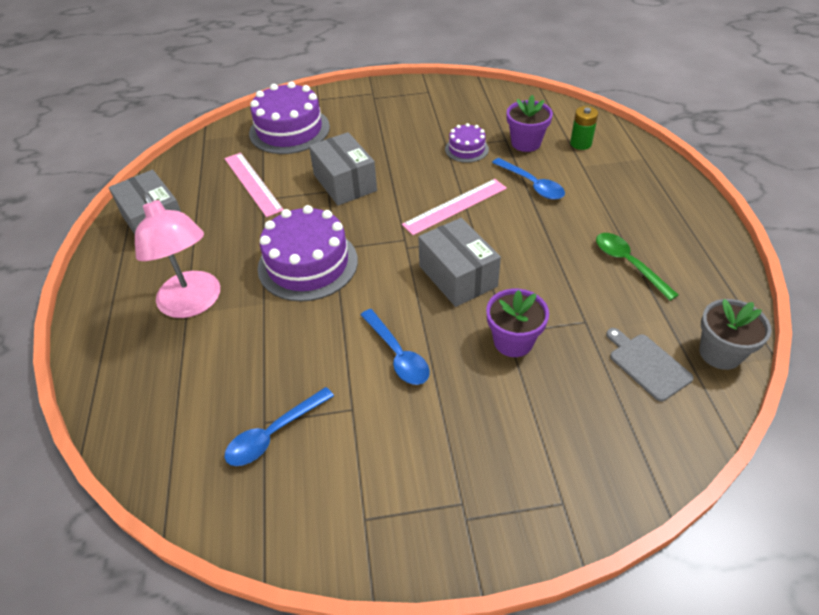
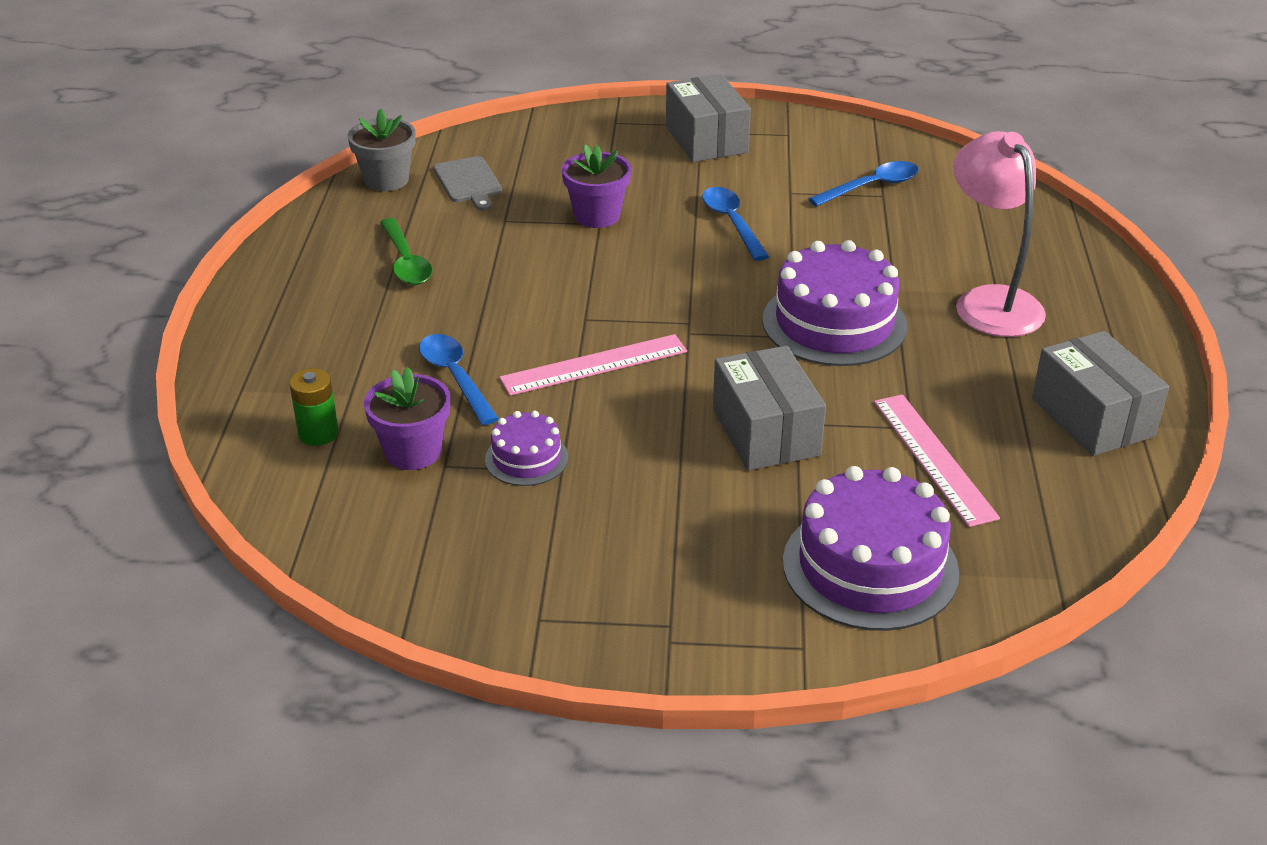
camera: 170 degrees left, 10 degrees down
(457, 276) = (631, 280): grey box -> grey box (706, 139)

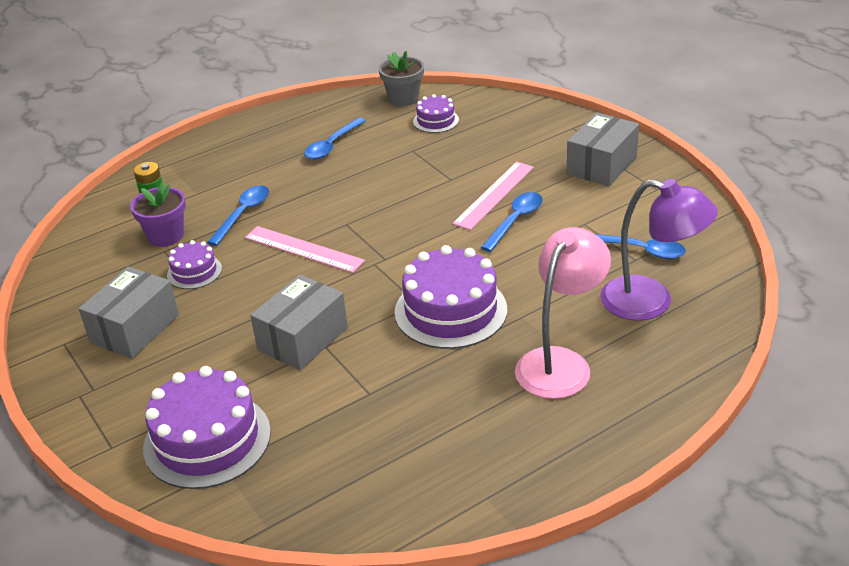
camera: 55 degrees right, 0 degrees up
(406, 262) = (332, 145): green spoon -> blue spoon
(468, 182) = (436, 120): grey cutting board -> purple cake
(597, 216) = (457, 174): purple flower pot -> none
(933, 458) = (344, 417): pink ruler -> pink ruler (494, 195)
(957, 218) = (651, 302): none -> purple lamp
(1092, 417) = (470, 470): grey box -> grey box (135, 329)

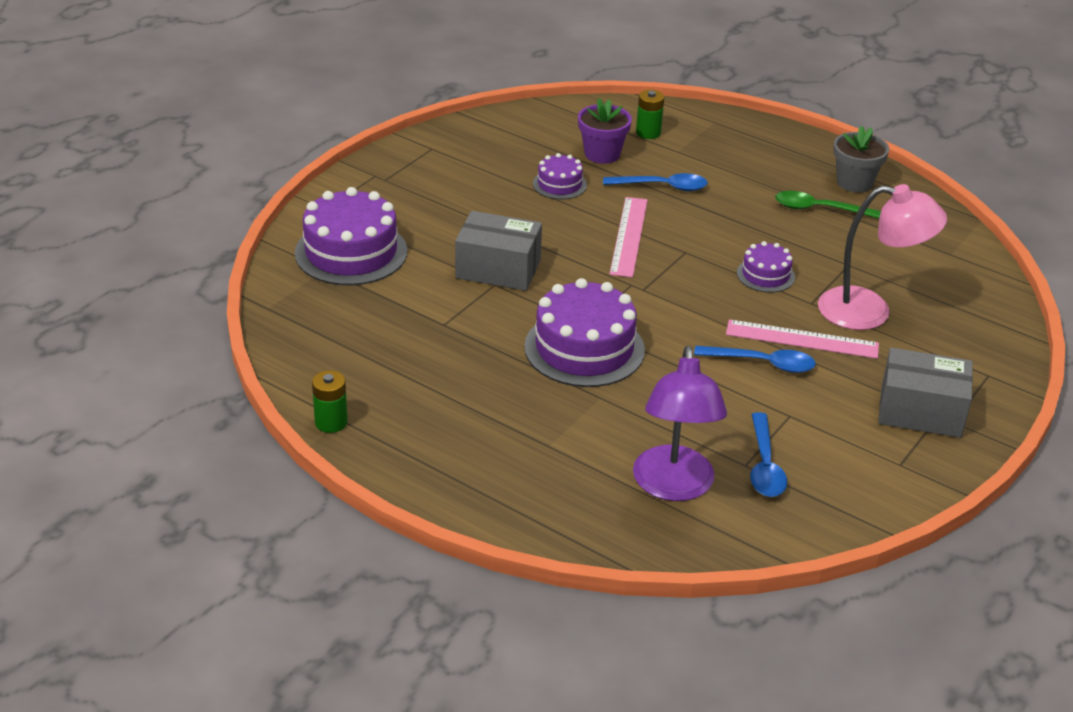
camera: 65 degrees right, 0 degrees up
(135, 329) = (466, 177): grey box -> none
(332, 145) = (819, 209): blue spoon -> green spoon
(403, 98) = (951, 235): grey flower pot -> grey flower pot (854, 182)
(436, 120) = (922, 268): purple cake -> purple cake (765, 275)
(487, 506) = (331, 422): none -> green battery
(560, 363) = (541, 435): pink lamp -> pink lamp (870, 311)

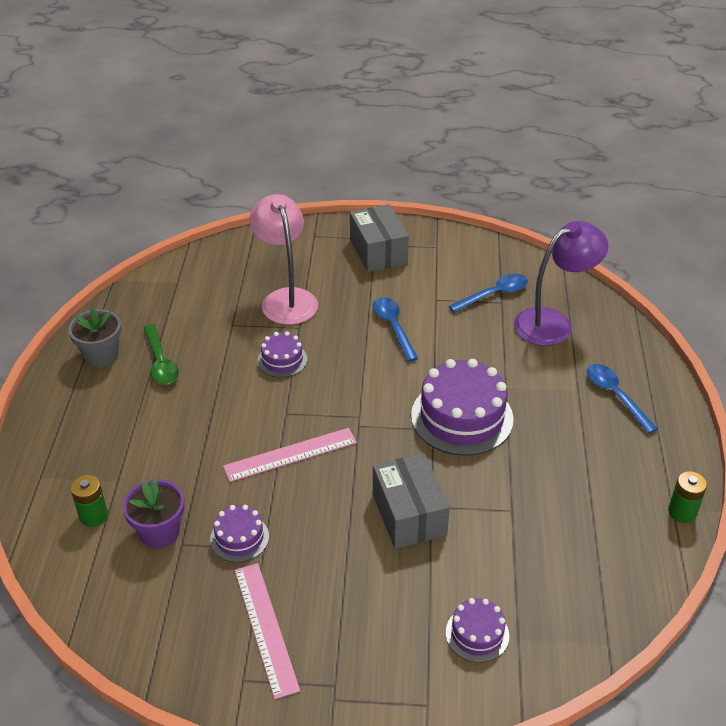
camera: 120 degrees left, 5 degrees up
(351, 252) = (477, 634): purple cake -> purple cake, size x0.52
(662, 187) = (192, 466): blue spoon -> blue spoon (615, 396)
(802, 339) = (348, 318): pink ruler -> pink ruler (265, 628)

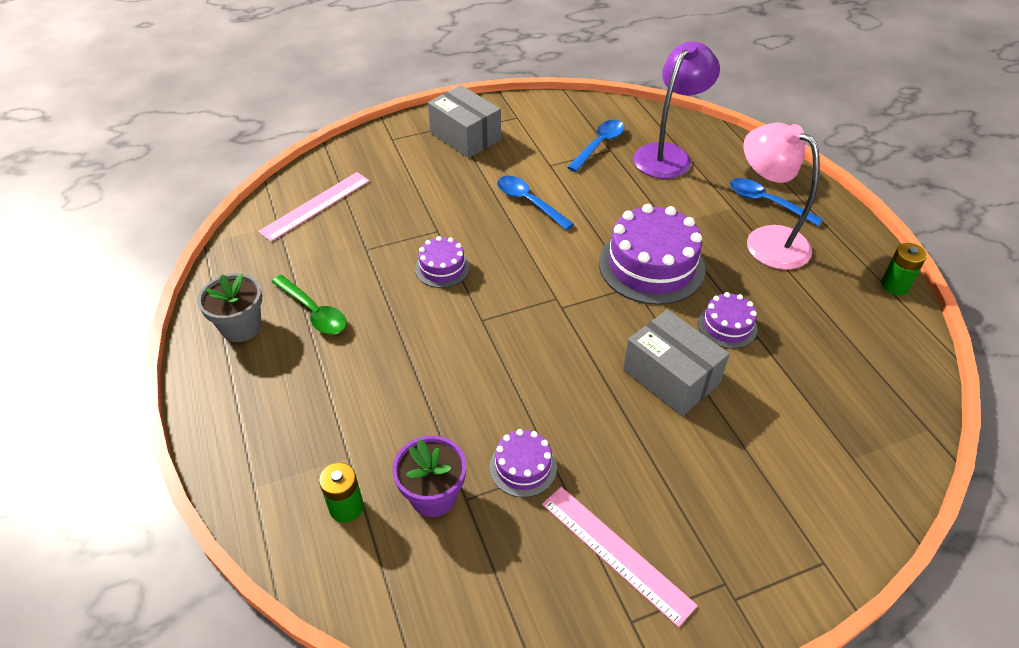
camera: 25 degrees left, 5 degrees up
(286, 298) = (405, 207): pink lamp -> pink lamp (766, 240)
(290, 454) = (516, 360): pink ruler -> pink ruler (316, 206)
(477, 634) = (815, 469): purple cake -> purple cake (727, 326)

